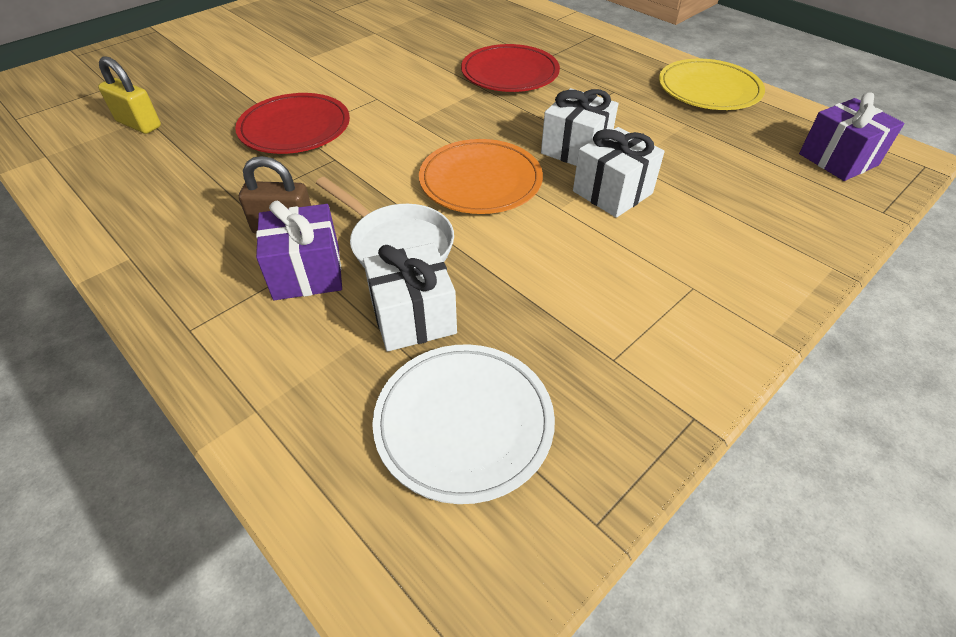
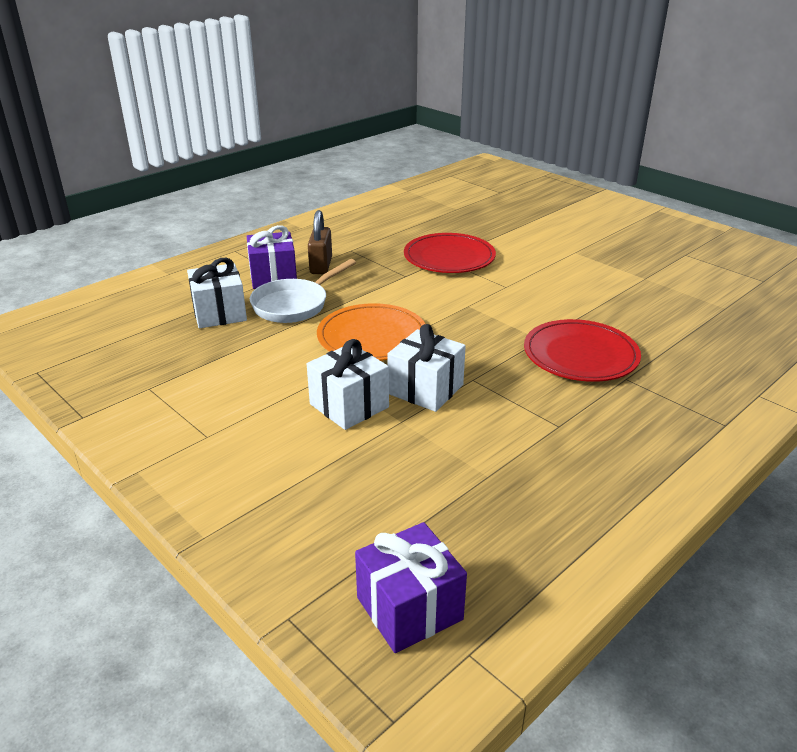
camera: 90 degrees right, 15 degrees down
(139, 124) = (448, 208): yellow padlock -> none
(464, 423) = (127, 331): white plate -> none
(708, 89) = (588, 512): yellow plate -> none

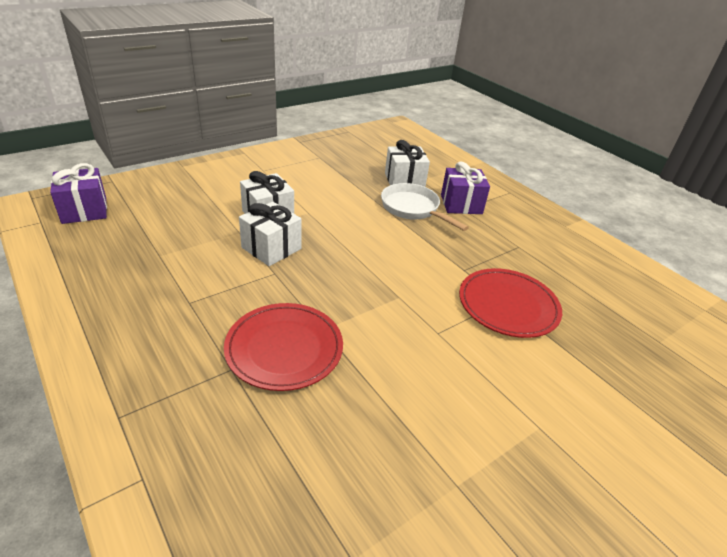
camera: 95 degrees right, 5 degrees up
(321, 266) = (483, 227): brown padlock -> none
(372, 337) = (354, 236): orange plate -> none

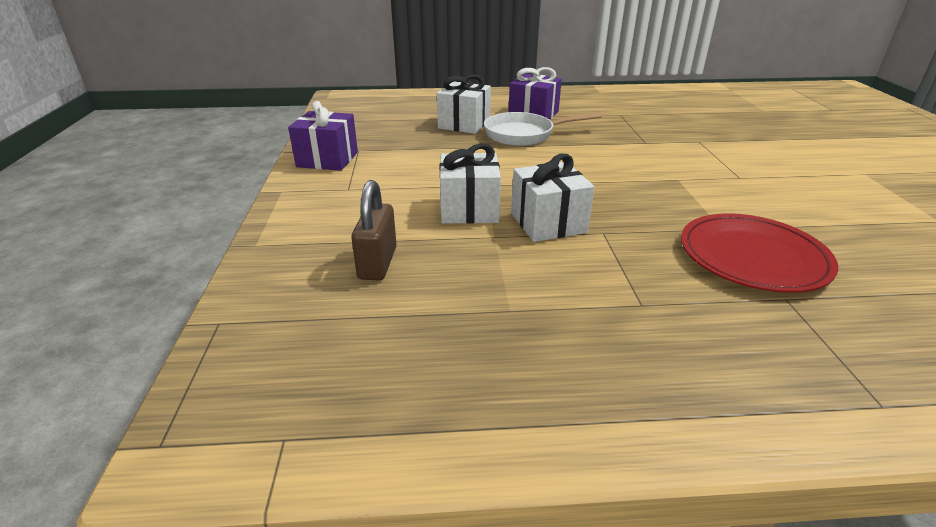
camera: 55 degrees left, 5 degrees down
(84, 210) = (297, 370): purple gift -> purple gift (327, 159)
(184, 203) = (377, 263): none -> brown padlock
(508, 305) = (707, 141): red plate -> none

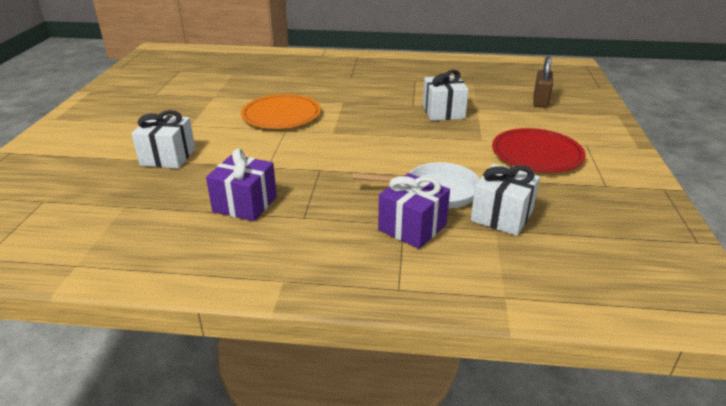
camera: 170 degrees left, 0 degrees up
(327, 159) = (627, 175): purple gift -> purple gift (245, 204)
(469, 209) = (492, 123): white gift -> white gift (168, 157)
(753, 257) = (344, 90): red plate -> red plate (536, 154)
(778, 196) = (281, 115): none -> orange plate

